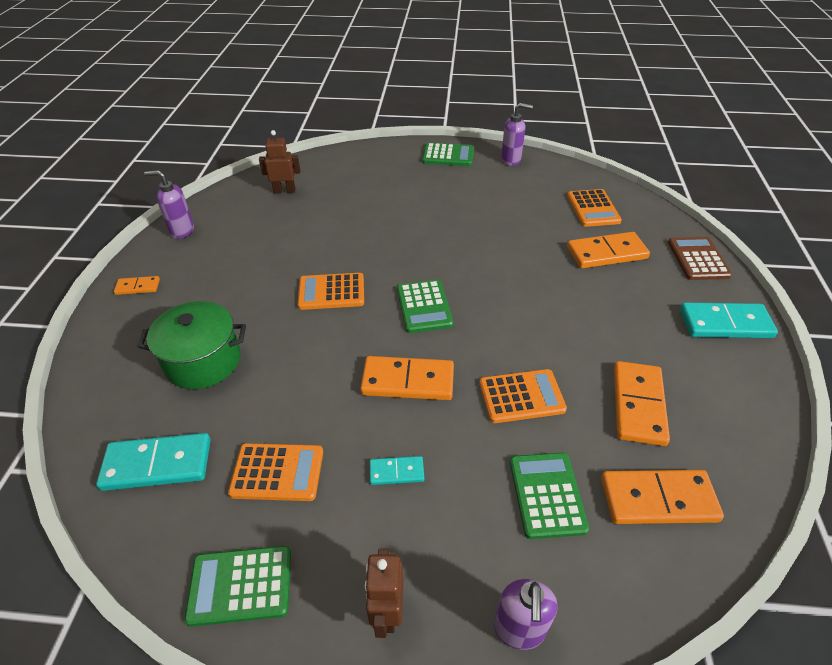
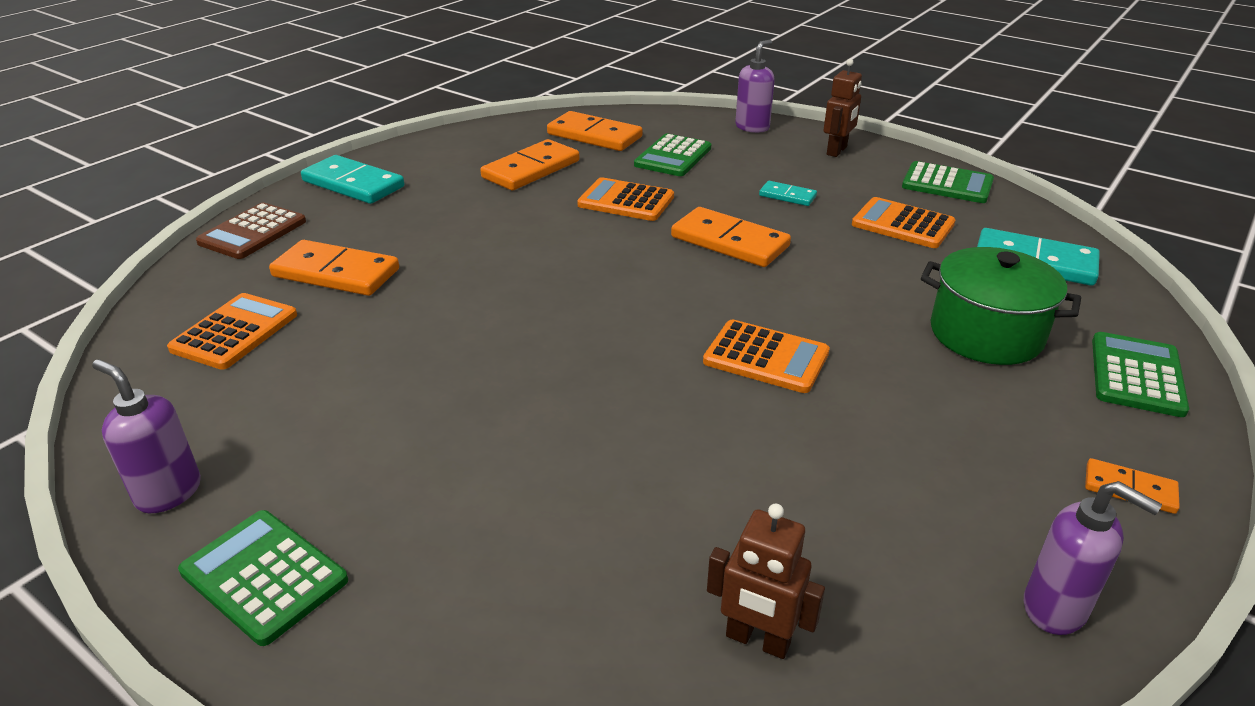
camera: 150 degrees left, 10 degrees down
(424, 307) = (647, 297): green calculator -> green calculator (1137, 375)

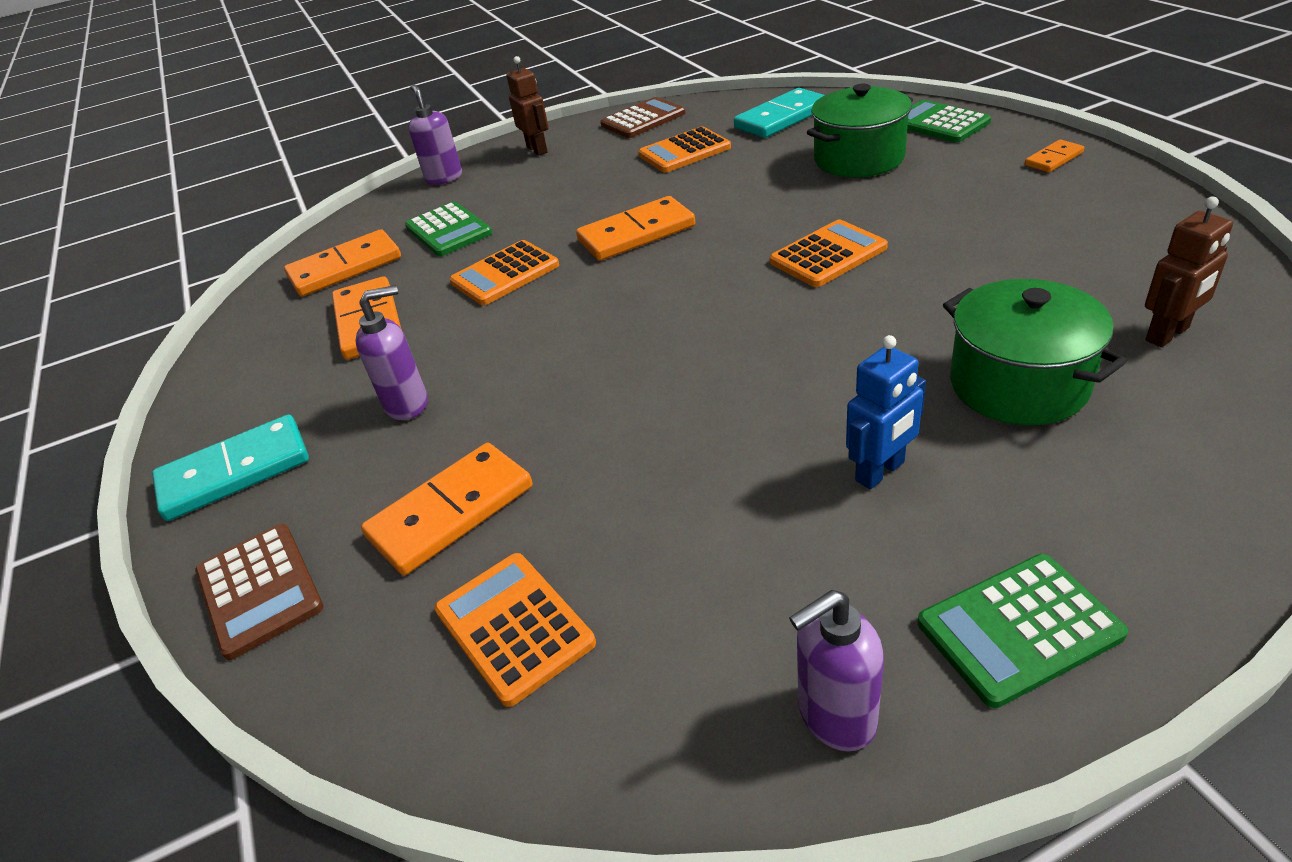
camera: 55 degrees left, 5 degrees up
(438, 461) = (880, 472): none -> blue robot
(602, 528) = (1018, 384): none -> green pot
(787, 196) = (588, 189): turquoise domino -> none
(947, 184) = (643, 119): green calculator -> brown calculator
(1055, 609) = (1158, 214): purple soap dispenser -> purple soap dispenser (407, 404)

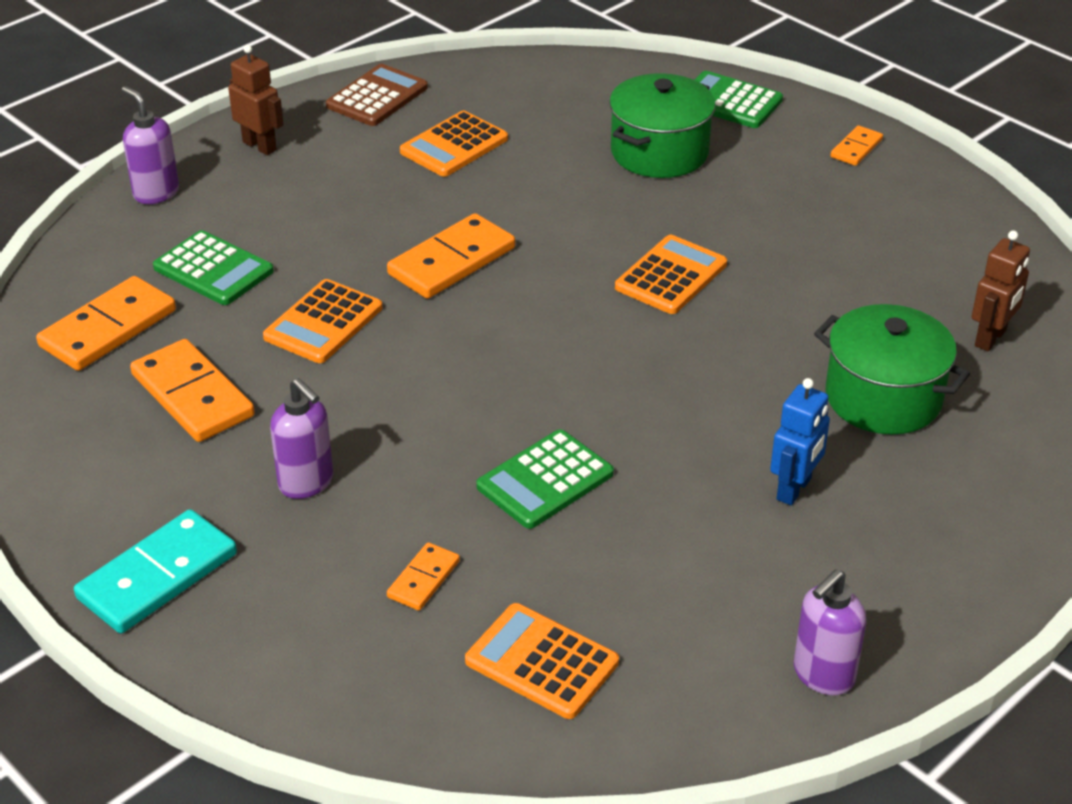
camera: 25 degrees left, 0 degrees up
(259, 590) = (276, 676): brown calculator -> none
(407, 404) = (306, 483): purple soap dispenser -> purple soap dispenser turned 90 degrees clockwise
(451, 512) = (423, 579): orange domino -> orange domino, size x0.53
(782, 118) = (550, 94): turquoise domino -> none
(1018, 629) = (931, 593): green calculator -> green calculator (545, 480)

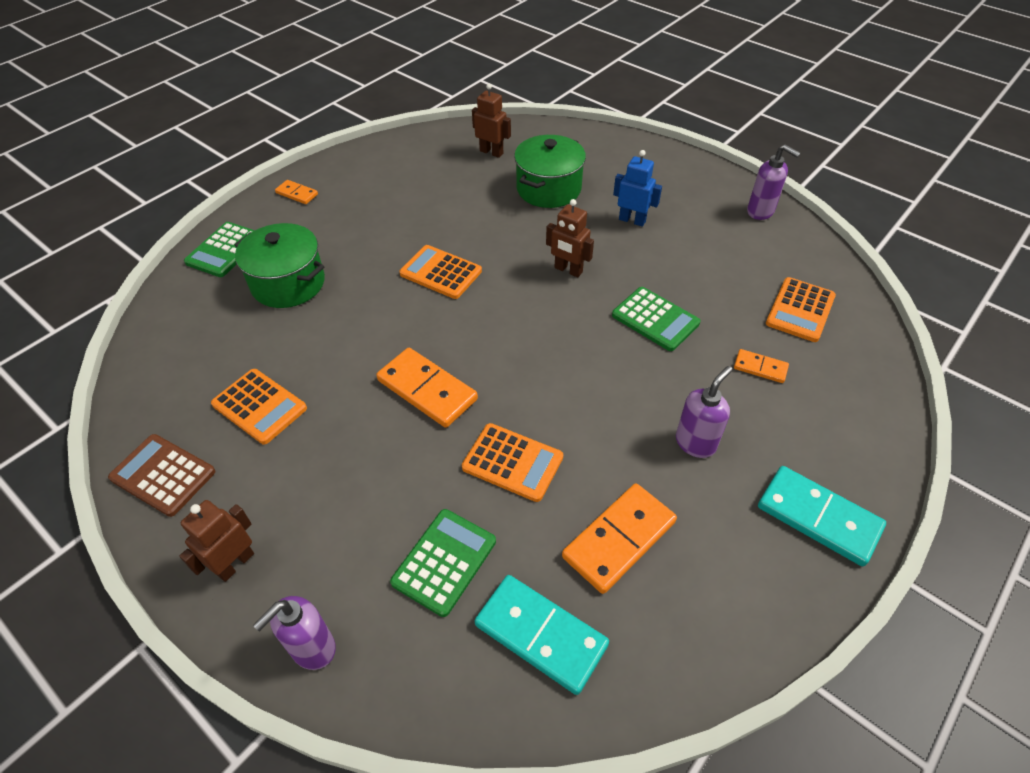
camera: 95 degrees left, 10 degrees up
(108, 328) = (541, 634): orange domino -> turquoise domino
(667, 400) = (568, 270): none -> brown robot

